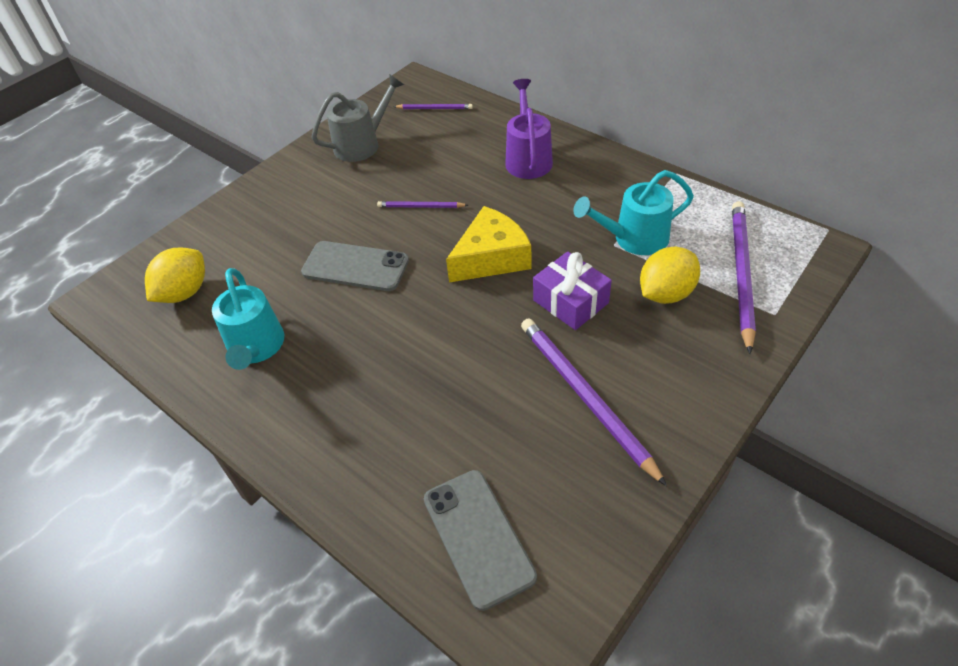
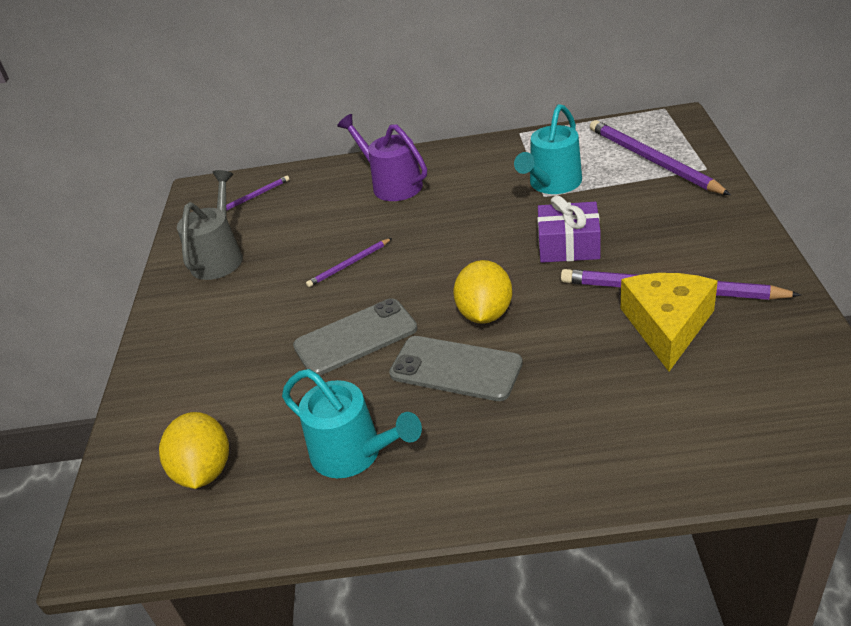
camera: 40 degrees left, 10 degrees down
(478, 537) = (738, 422): grey phone -> grey phone (455, 369)
(491, 257) = (465, 258): yellow cheese -> yellow cheese (667, 326)
(666, 293) = (624, 200): yellow lemon -> yellow lemon (485, 313)

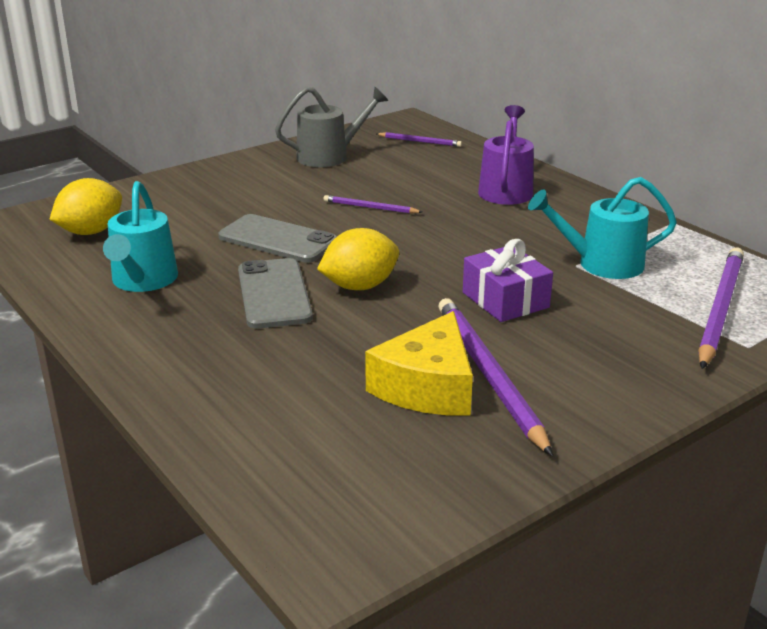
camera: 50 degrees right, 10 degrees down
(667, 326) = (427, 386): yellow cheese -> yellow cheese turned 135 degrees clockwise

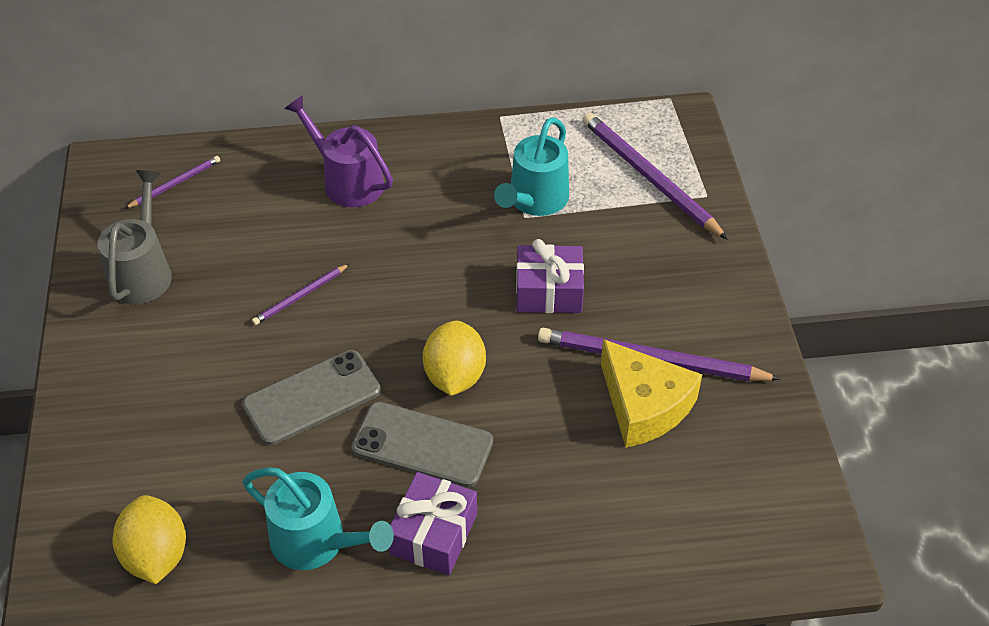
camera: 60 degrees left, 20 degrees up
(186, 325) = (433, 534): none -> purple gift

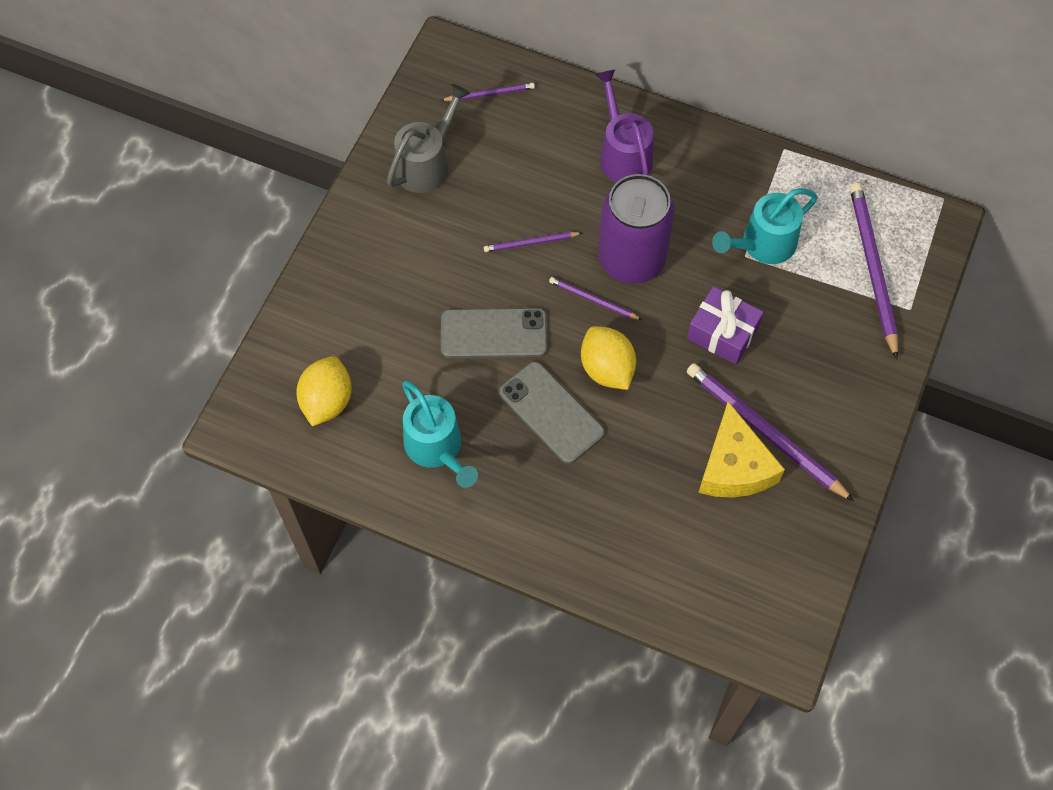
camera: 30 degrees right, 15 degrees up
(399, 319) = (593, 300): none -> purple pencil
(415, 267) = (631, 259): none -> purple can
(433, 534) = (519, 485): purple gift -> none
(455, 376) = (607, 369): yellow lemon -> yellow lemon turned 60 degrees counterclockwise

